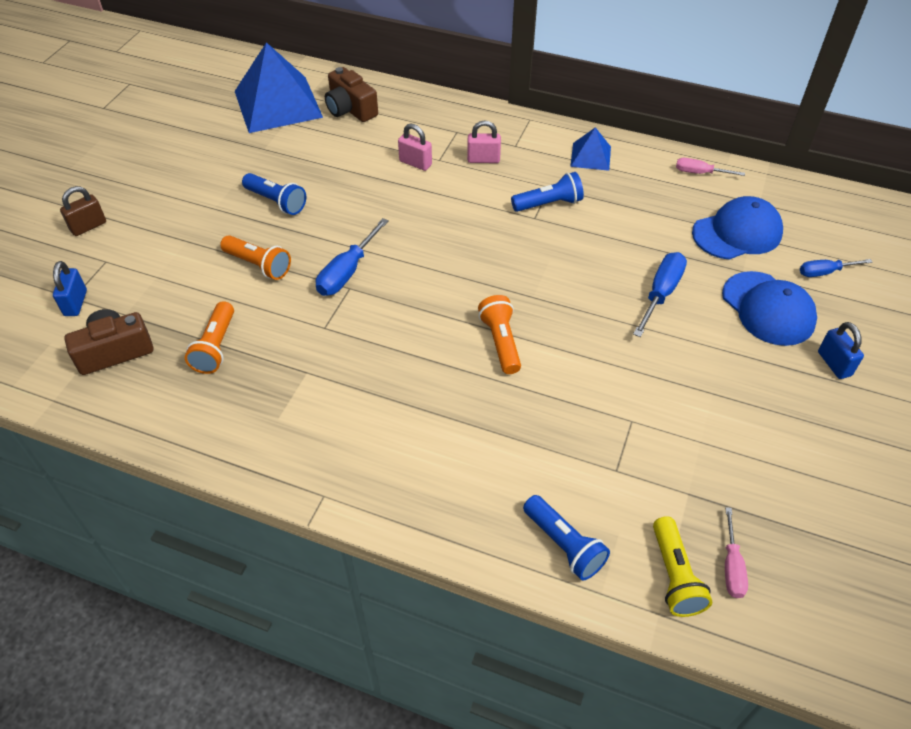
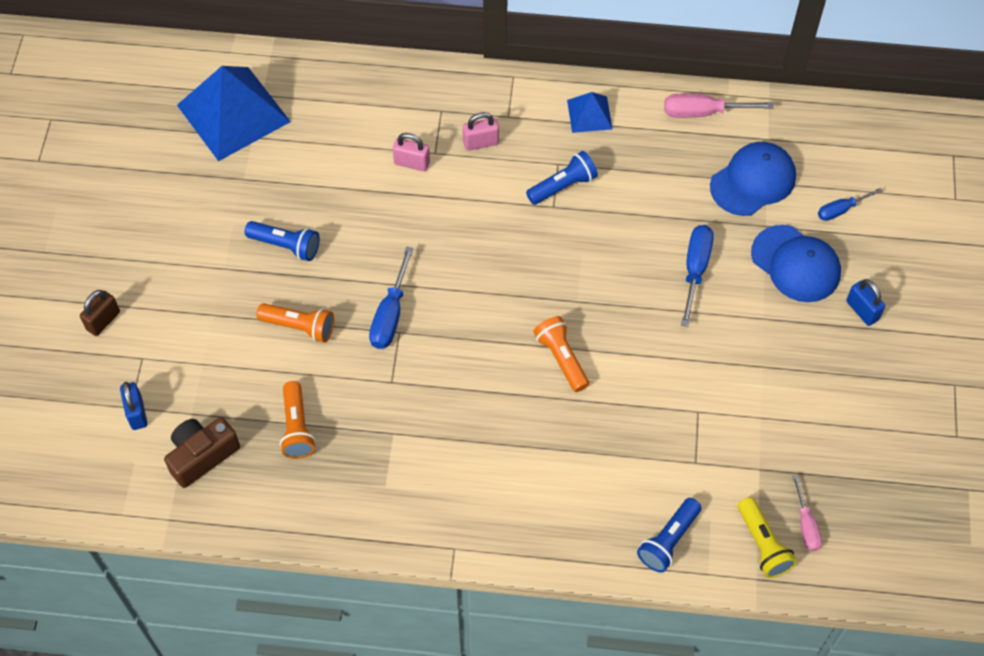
camera: 15 degrees left, 10 degrees up
(350, 109) = (316, 103): brown camera -> none
(564, 544) = (668, 540): blue flashlight -> blue flashlight turned 90 degrees clockwise
(700, 173) = (703, 112): pink screwdriver -> pink screwdriver, size x1.56

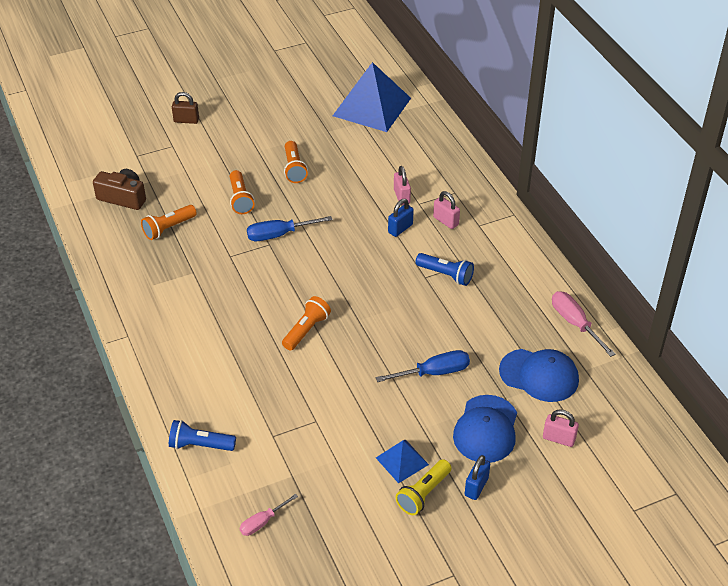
camera: 60 degrees right, 15 degrees down
(137, 413) = (134, 159): blue padlock -> blue padlock (400, 228)
(286, 245) = (294, 168): blue flashlight -> orange flashlight
(589, 114) = (517, 264): blue pyramid -> blue pyramid (402, 461)
(763, 544) = (230, 501): yellow flashlight -> yellow flashlight (423, 493)
(841, 210) = (558, 438): blue screwdriver -> pink padlock

